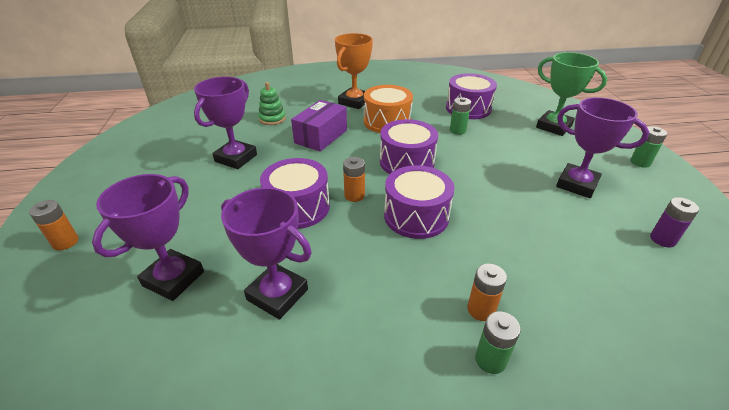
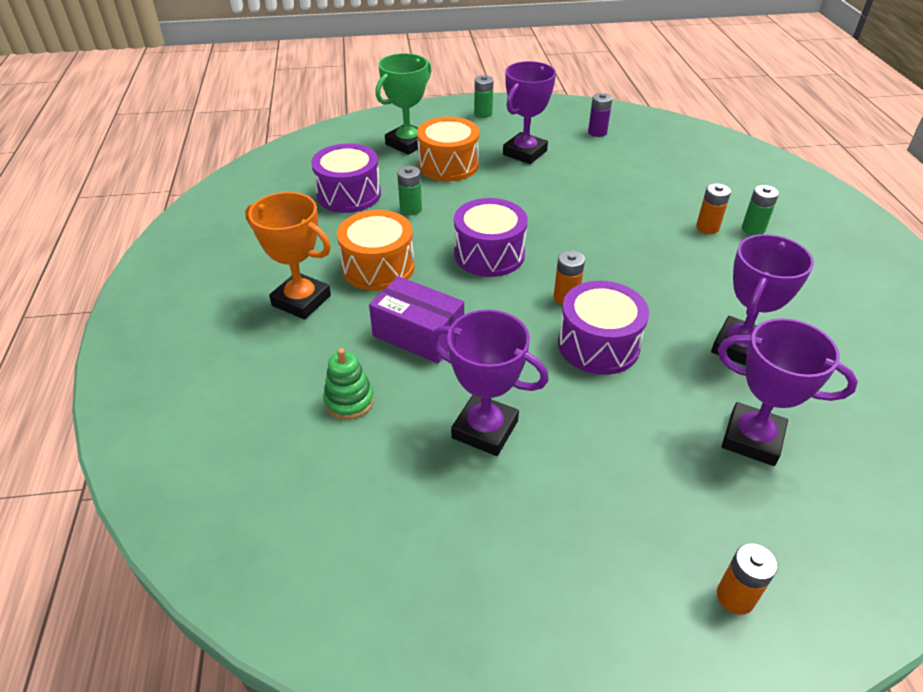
camera: 90 degrees left, 5 degrees up
(416, 216) = (595, 253): purple drum -> none
(529, 145) = (448, 165): none -> orange drum

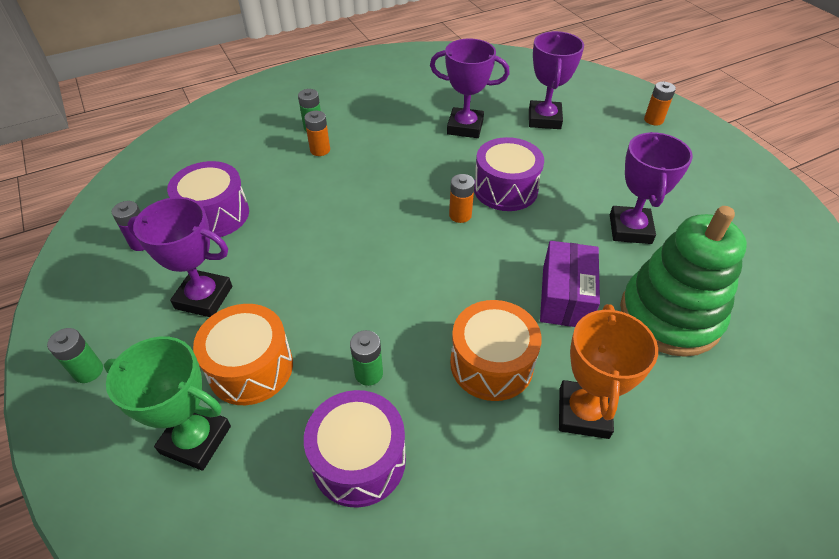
camera: 110 degrees left, 5 degrees up
(349, 401) = (669, 316): green stacking toy -> green stacking toy, size x2.24
(489, 254) = (424, 278): purple drum -> purple drum (215, 215)

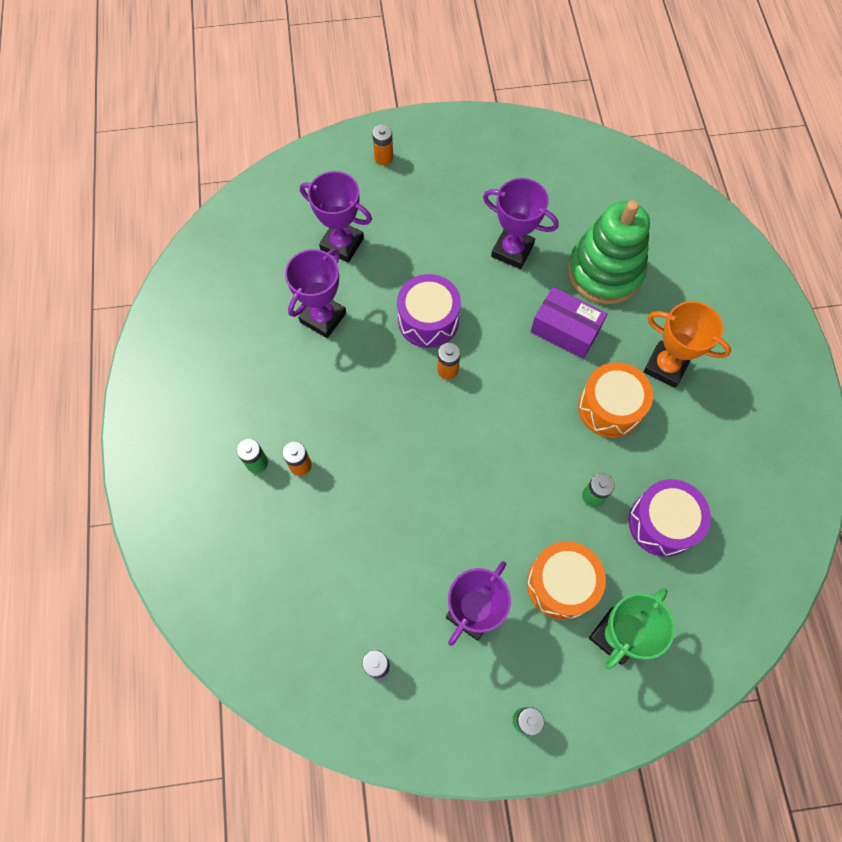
camera: 70 degrees left, 20 degrees up
(215, 215) = (363, 588): purple drum -> none

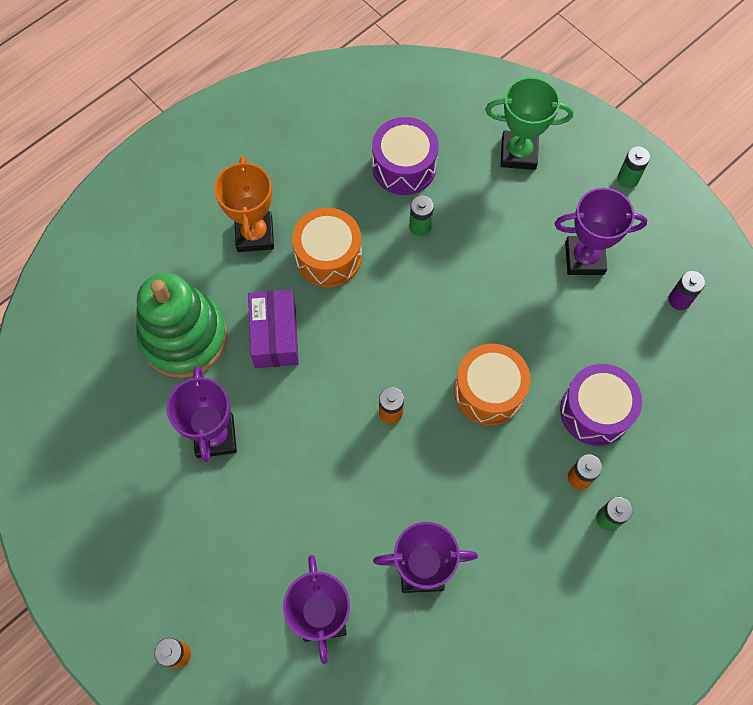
camera: 125 degrees left, 0 degrees up
(428, 320) = (351, 465): purple drum -> purple drum (595, 411)
(561, 584) = (510, 209): orange drum -> orange drum (489, 391)

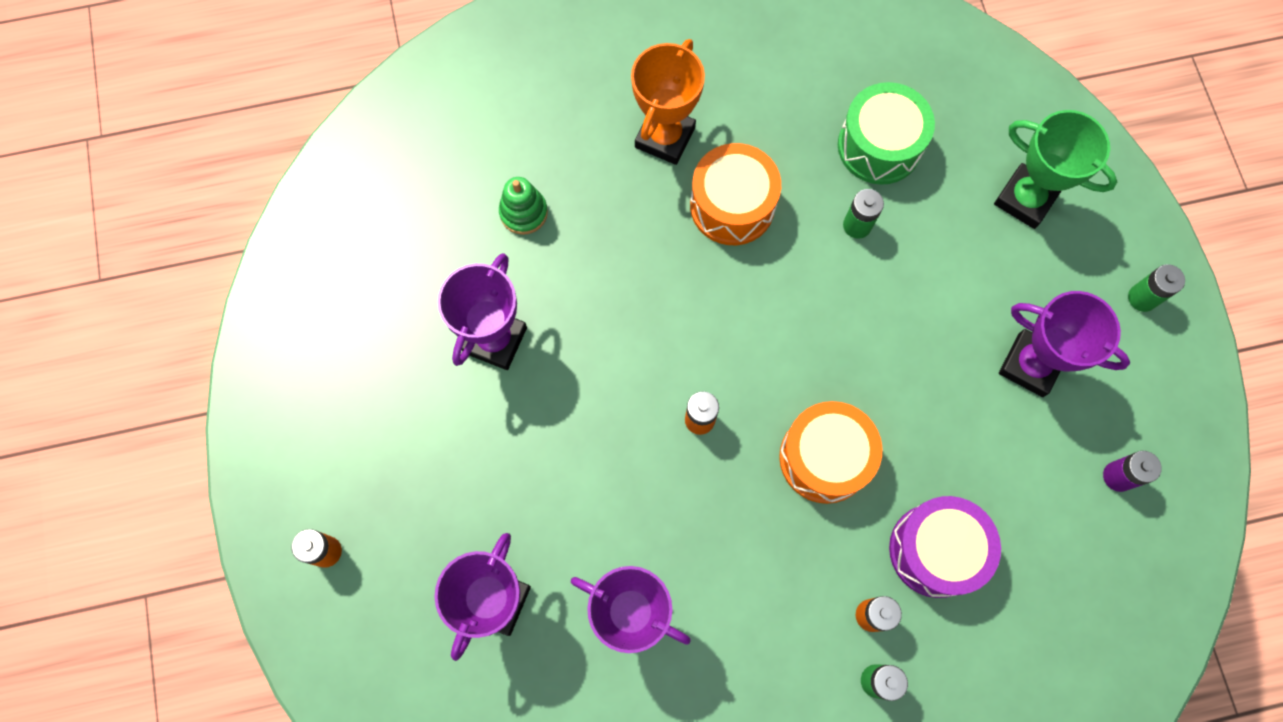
camera: 30 degrees right, 5 degrees up
(184, 337) = (523, 212): green stacking toy -> green stacking toy, size x0.45
(275, 335) = (622, 263): purple box -> none
(404, 167) = (879, 146): purple drum -> green drum

